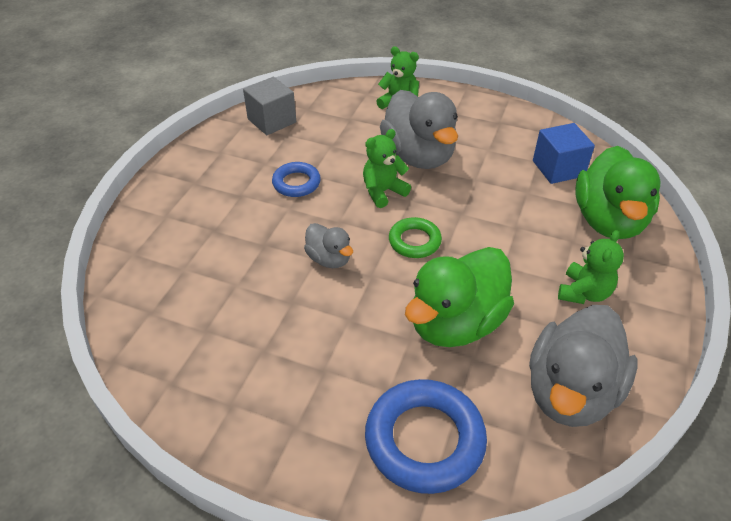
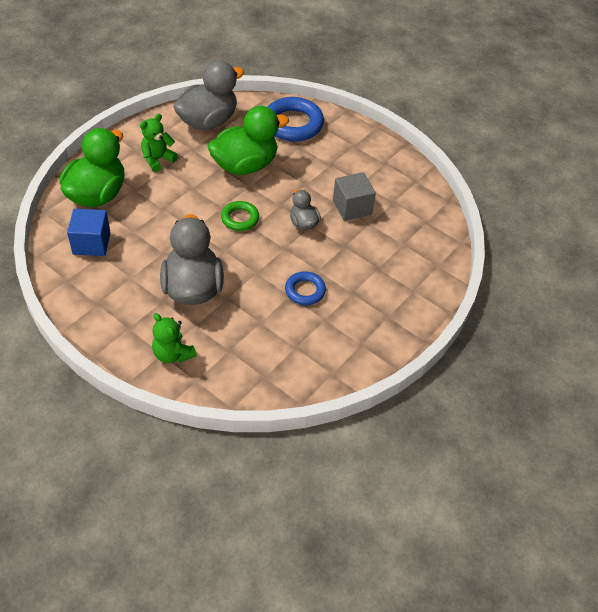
camera: 165 degrees left, 5 degrees up
(272, 121) = (304, 370): grey cube -> grey cube (352, 207)
(383, 192) = (240, 263): green teddy bear -> none

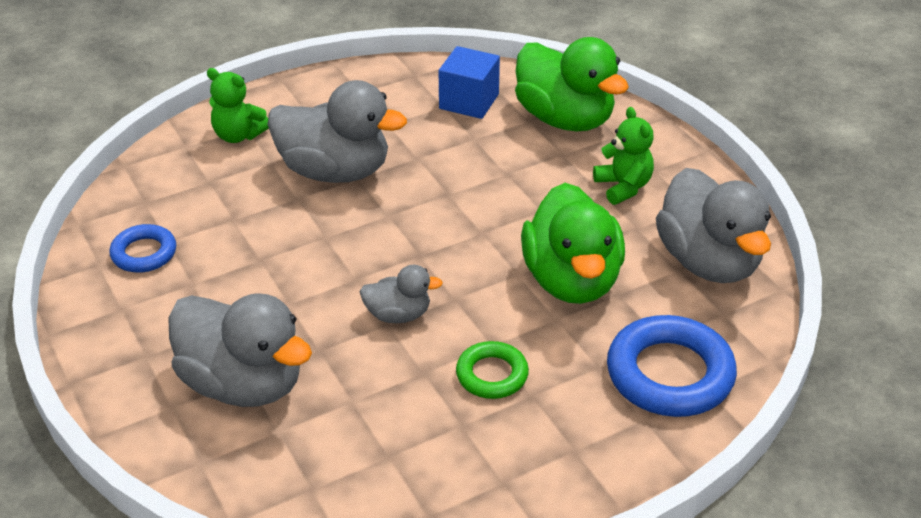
camera: 115 degrees right, 10 degrees down
(173, 354) = (238, 135): green teddy bear -> green teddy bear turned 135 degrees counterclockwise
(240, 218) = (446, 245): green ring -> green ring (492, 375)
(305, 291) = (257, 277): blue ring -> blue ring (144, 253)
(352, 207) = (403, 389): grey cube -> none
(383, 267) = (243, 384): none -> grey duck

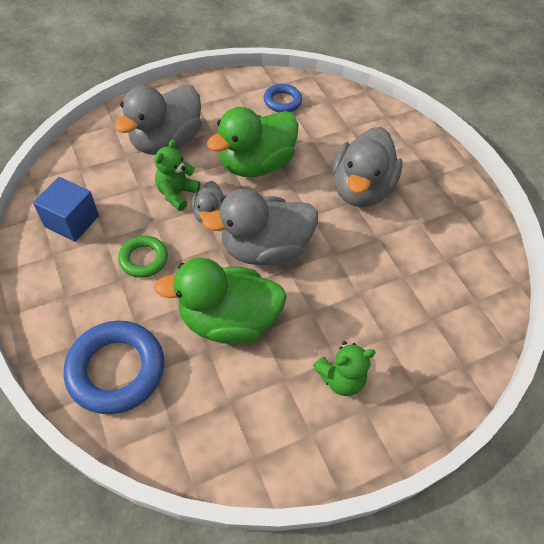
camera: 90 degrees right, 15 degrees up
(238, 135) = (399, 141): green teddy bear -> green teddy bear (177, 194)
(469, 101) = (455, 278): blue cube -> blue cube (72, 221)
(565, 119) = (437, 347): green duck -> green duck (256, 164)
(708, 261) = (237, 429): grey duck -> grey duck (264, 249)

